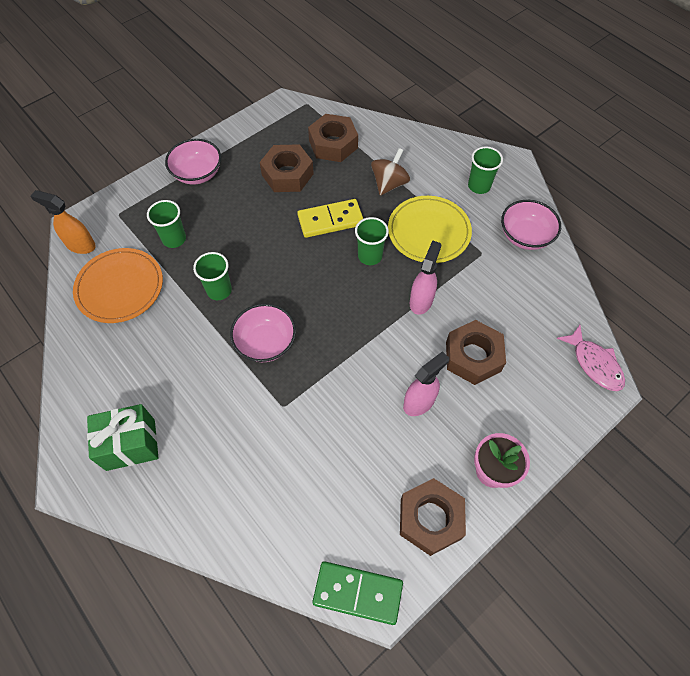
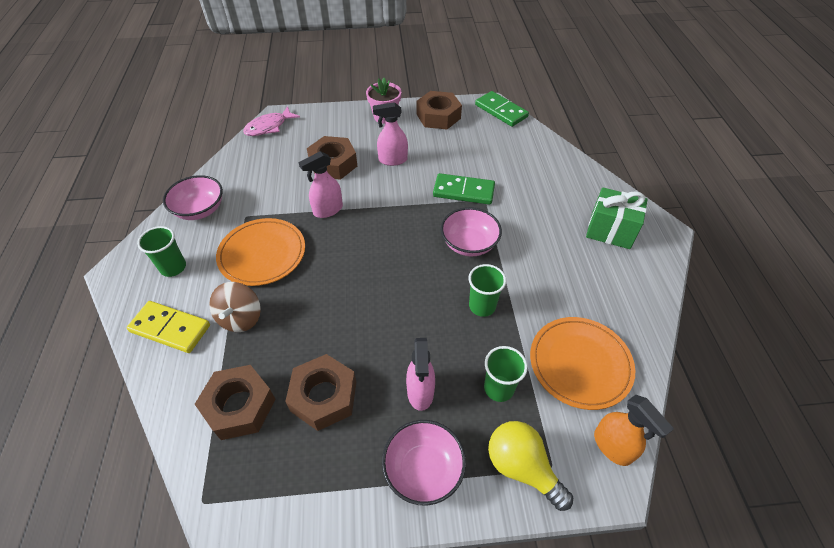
camera: 145 degrees left, 10 degrees down
(137, 204) = (522, 467): none -> yellow light bulb
(227, 208) = (420, 392): none -> pink spray bottle
(312, 405) = (463, 191): none -> green domino
(330, 220) = (330, 314): yellow domino -> yellow domino (170, 328)
(370, 256) = (330, 262): green cup -> none
(389, 184) = (241, 318): brown spinning top -> brown spinning top turned 60 degrees counterclockwise
(429, 232) = (262, 254): yellow plate -> orange plate
(594, 363) = (269, 127): pink fish -> pink fish turned 135 degrees counterclockwise

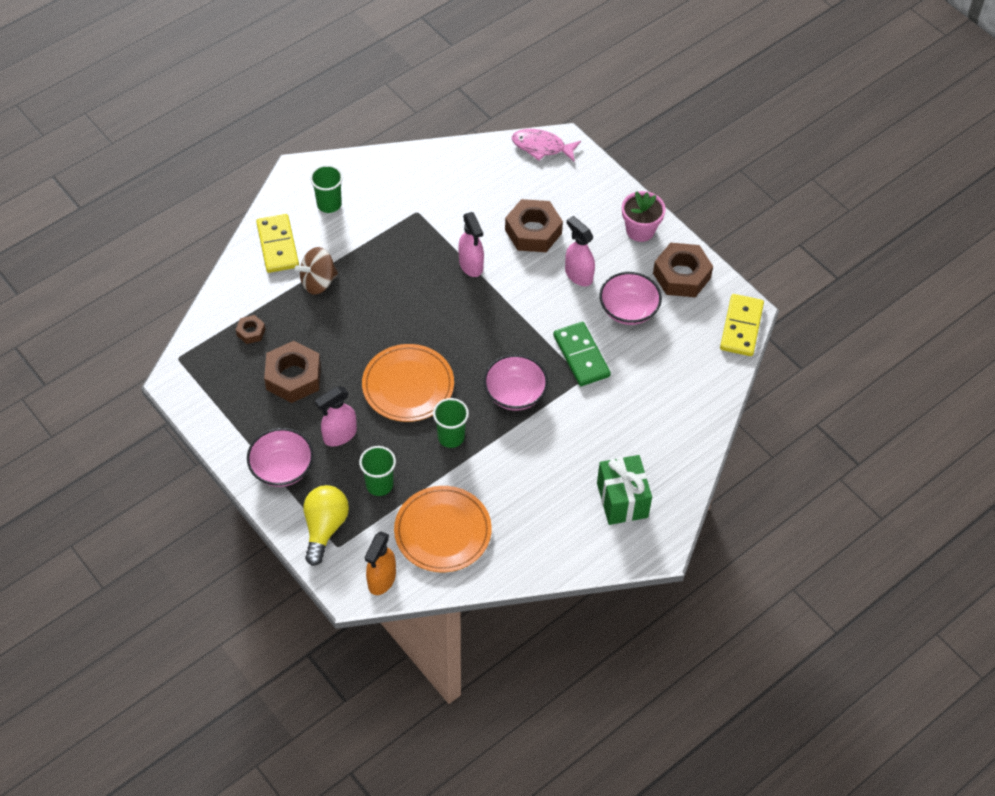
camera: 55 degrees right, 5 degrees up
(200, 210) = (398, 175): pink bowl -> pink bowl (628, 310)
(239, 406) = (251, 332): brown nut -> brown nut, size x0.49
(262, 254) = (387, 252): orange plate -> orange plate (408, 385)
(327, 210) = (471, 265): pink spray bottle -> pink spray bottle turned 135 degrees counterclockwise
(501, 111) = (741, 327): green domino -> yellow domino

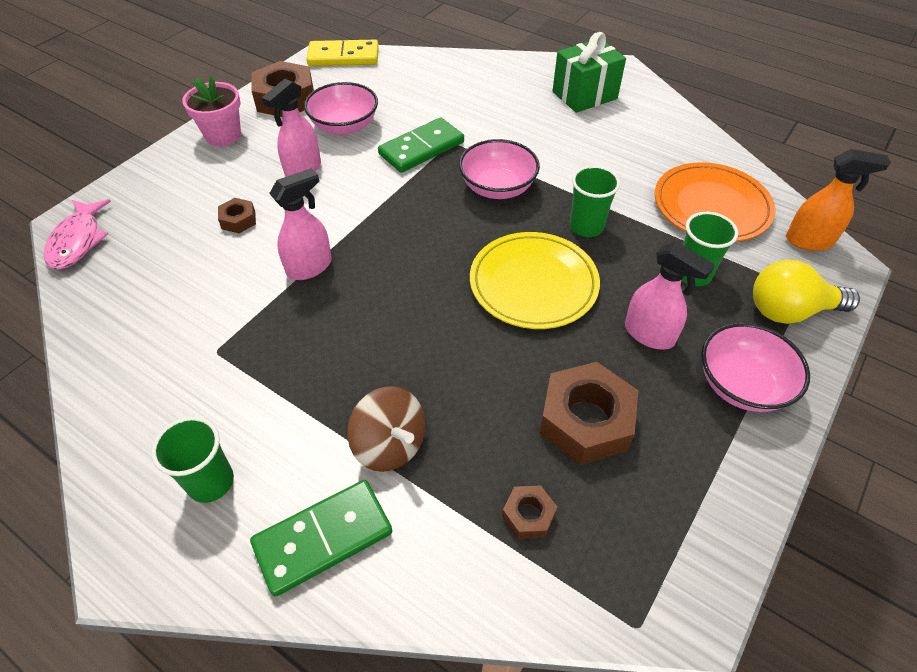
camera: 105 degrees left, 5 degrees down
(278, 245) = (323, 538): yellow domino -> green domino
(408, 385) = (533, 283): orange plate -> yellow plate
(533, 231) = (238, 220): brown nut -> brown nut, size x0.49

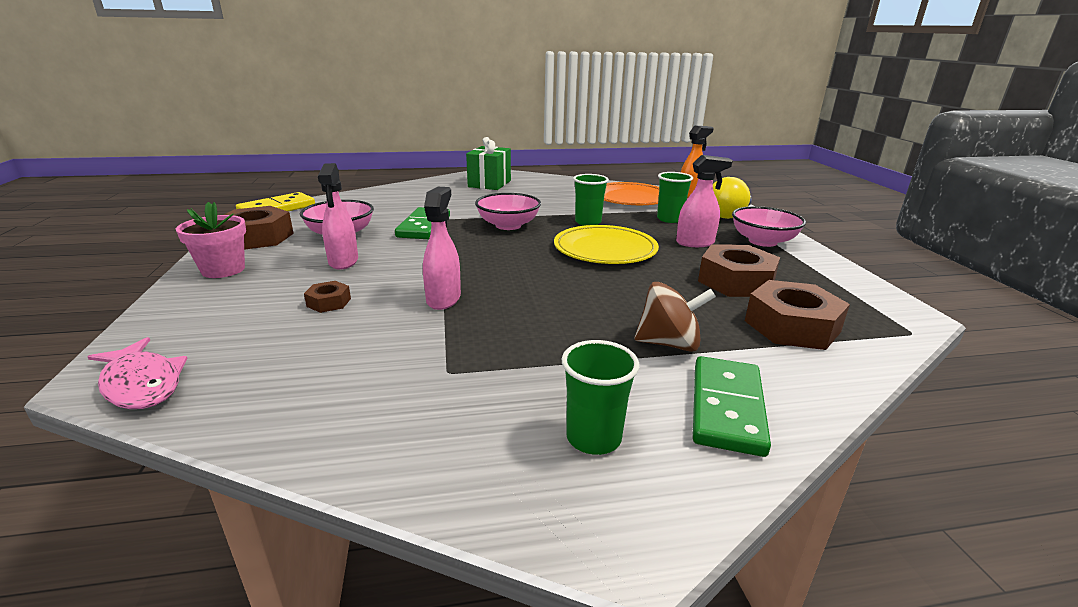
camera: 45 degrees left, 25 degrees down
(528, 515) = (791, 326): brown nut -> brown nut, size x2.04

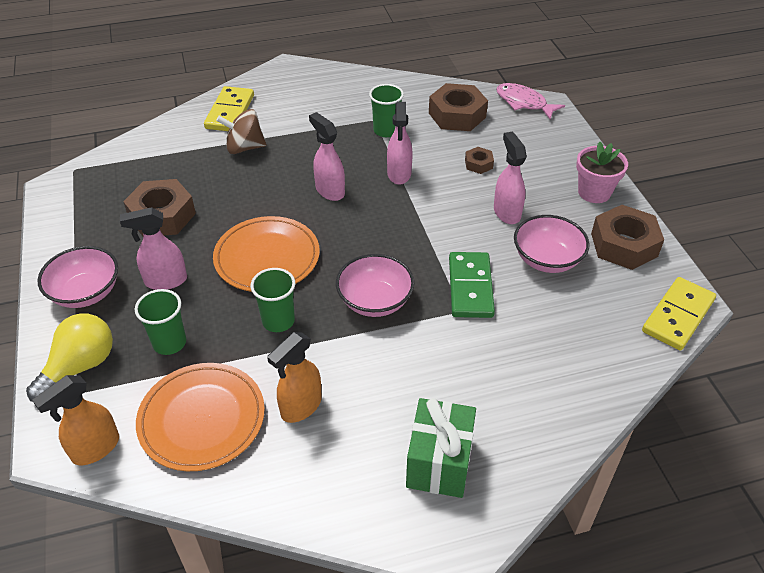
camera: 175 degrees right, 20 degrees up
(538, 290) = (329, 190): none -> pink spray bottle
(568, 198) = (301, 406): none -> orange spray bottle
(593, 438) = (297, 95): green cup -> green cup (386, 130)
(605, 249) = (267, 257): yellow plate -> orange plate
(726, 408) = (230, 112): green domino -> yellow domino
(791, 326) = (154, 168): brown nut -> brown nut (457, 115)

